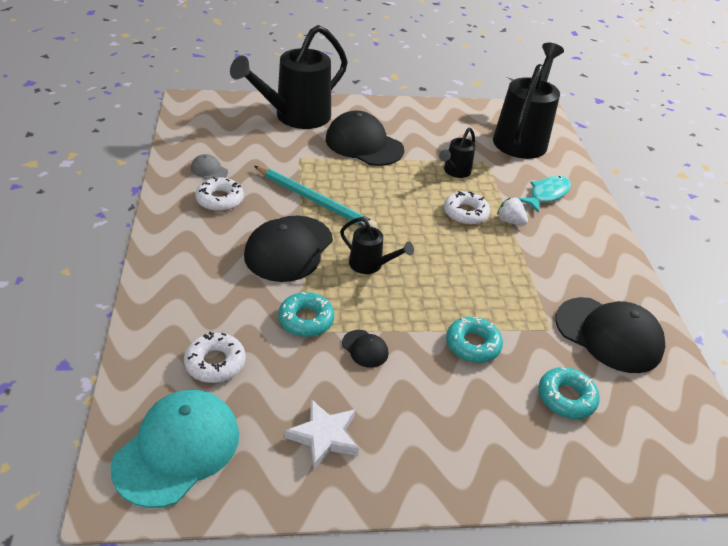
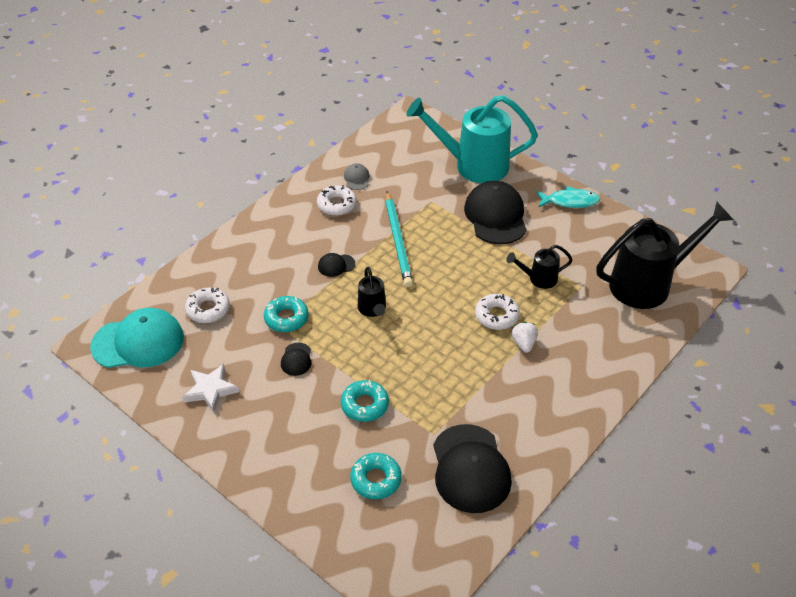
camera: 50 degrees right, 5 degrees up
(289, 248) = (336, 265): black cap -> black cap, size x0.44
(295, 117) = (473, 165): black watering can -> turquoise watering can
(547, 194) = (592, 342): turquoise fish -> turquoise fish (570, 201)

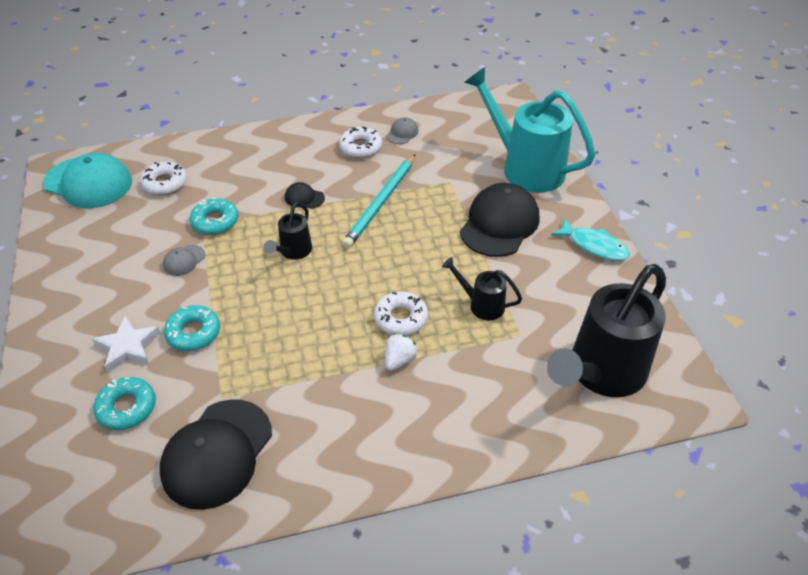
camera: 35 degrees right, 0 degrees up
(210, 390) = (93, 249): white star -> white star (128, 347)
(296, 359) = (184, 260): black cap -> grey cap
(648, 284) = (601, 373): black watering can -> black watering can turned 120 degrees clockwise

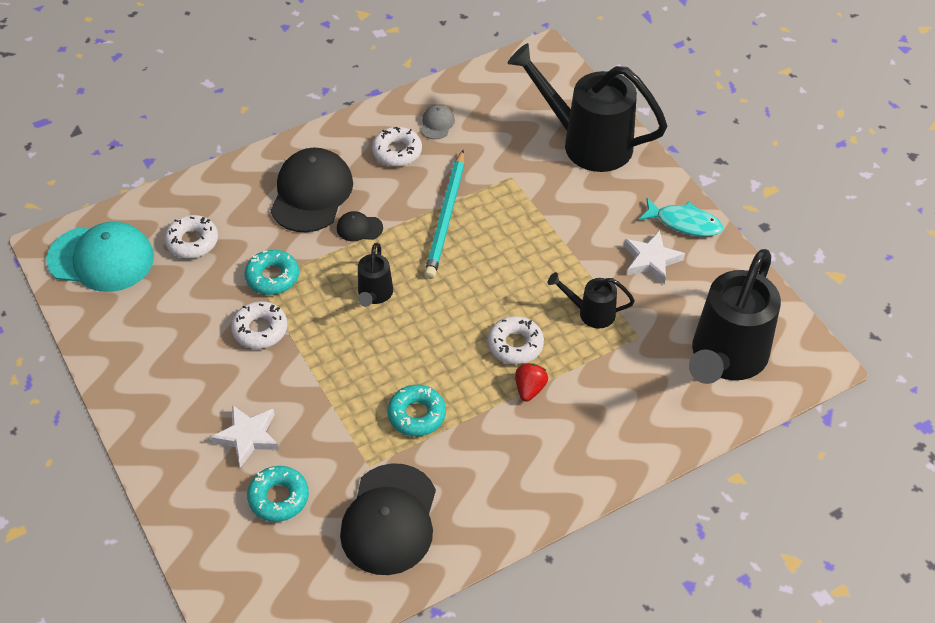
camera: 15 degrees left, 5 degrees up
(184, 260) = (260, 330): grey cap -> white donut
(193, 333) = (309, 407): turquoise donut -> turquoise donut (417, 415)
(399, 360) = (529, 389): white strawberry -> red strawberry
(499, 224) = (580, 217): black cap -> black cap (311, 193)
(525, 168) = (587, 143): turquoise watering can -> black watering can
(553, 271) = (651, 260): none -> white star

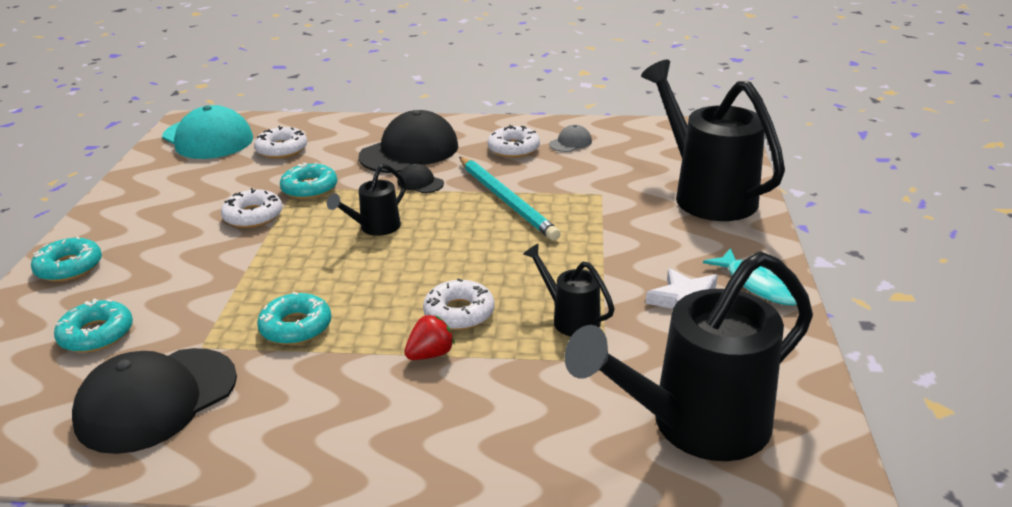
camera: 35 degrees right, 20 degrees down
(171, 455) = (69, 267): none -> turquoise donut
(248, 437) = (140, 280): white star -> none
(446, 217) = (506, 200): turquoise pencil -> turquoise pencil turned 75 degrees counterclockwise

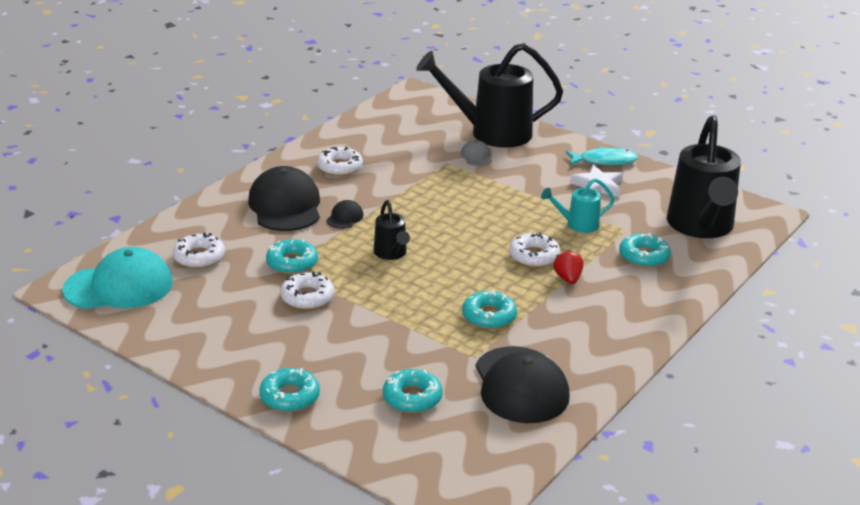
camera: 60 degrees left, 0 degrees up
(420, 183) = (345, 217): black cap -> black cap turned 135 degrees clockwise
(506, 200) = (413, 196): turquoise pencil -> none
(550, 398) = (644, 256): none -> turquoise donut
(570, 142) = (360, 145): grey cap -> grey cap (476, 156)
(570, 319) = (578, 225): black watering can -> turquoise watering can

